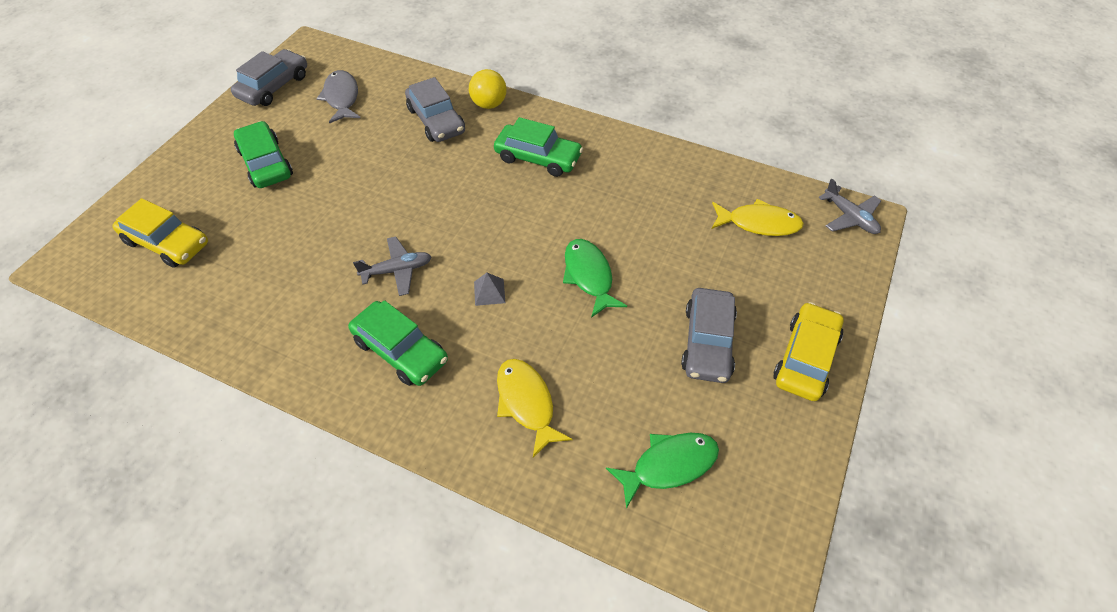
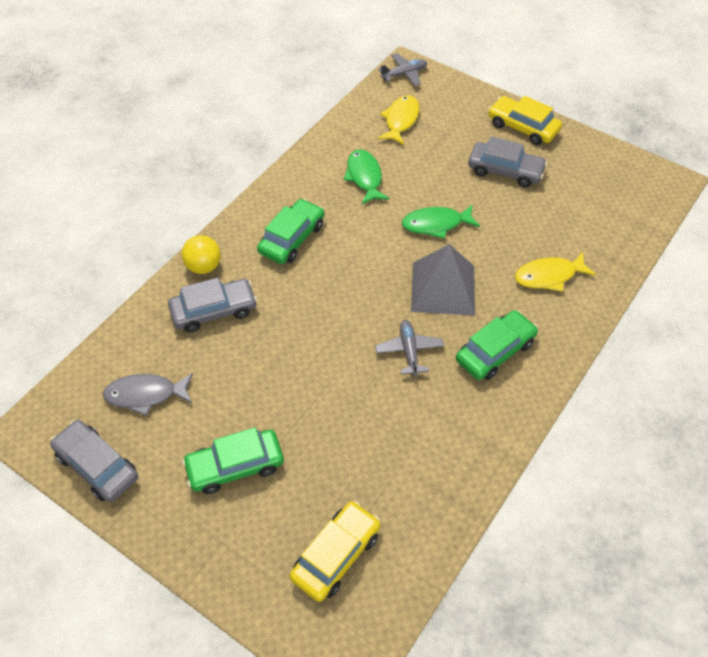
camera: 80 degrees left, 0 degrees up
(489, 292) = (443, 288): grey pyramid -> grey pyramid, size x2.49
(669, 465) = (599, 209): green fish -> green fish (364, 177)

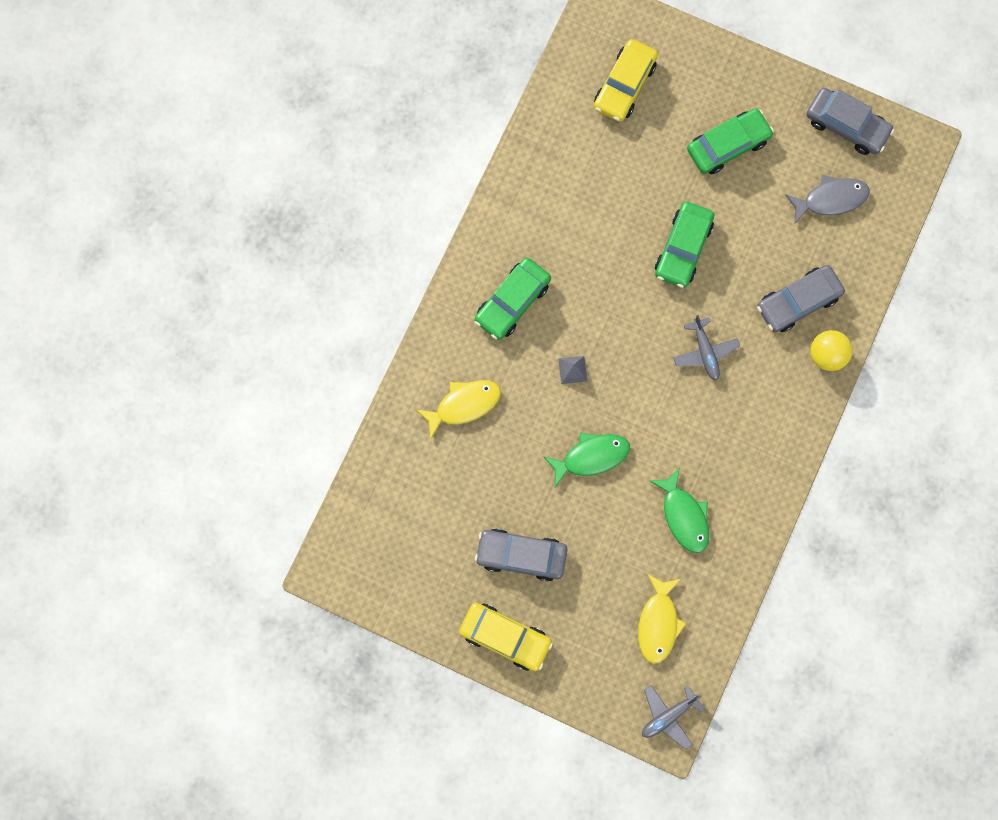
camera: 170 degrees right, 25 degrees up
(292, 238) = (744, 409): green car -> green car (683, 248)
(409, 351) = (595, 288): grey plane -> grey plane (705, 352)
(443, 288) = (572, 369): grey pyramid -> grey pyramid, size x0.40

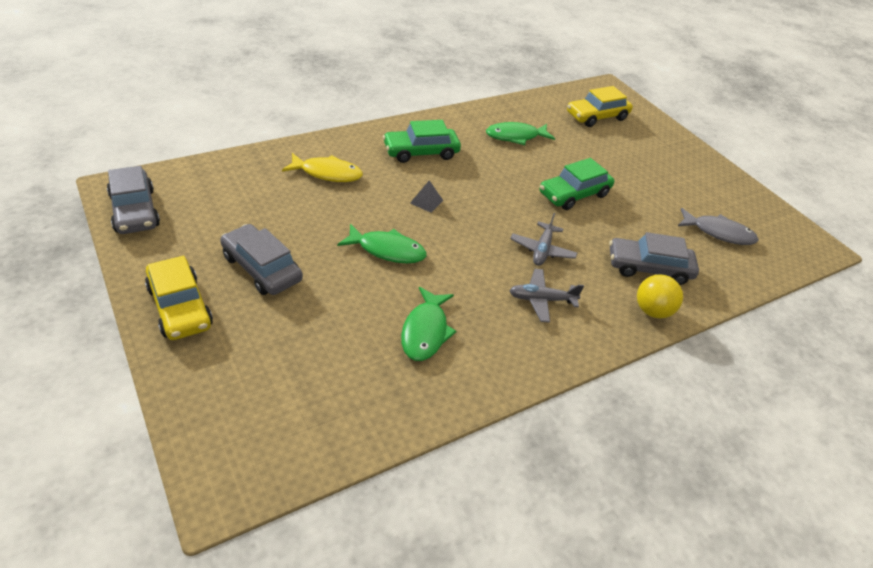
camera: 30 degrees right, 35 degrees down
(574, 197) = (515, 136): none -> green fish
(658, 623) = (319, 390): yellow fish -> none
(668, 716) = (240, 475): grey plane -> grey plane (541, 300)
(728, 145) = (651, 171): green car -> none
(846, 126) = (757, 207): grey car -> grey car (134, 211)

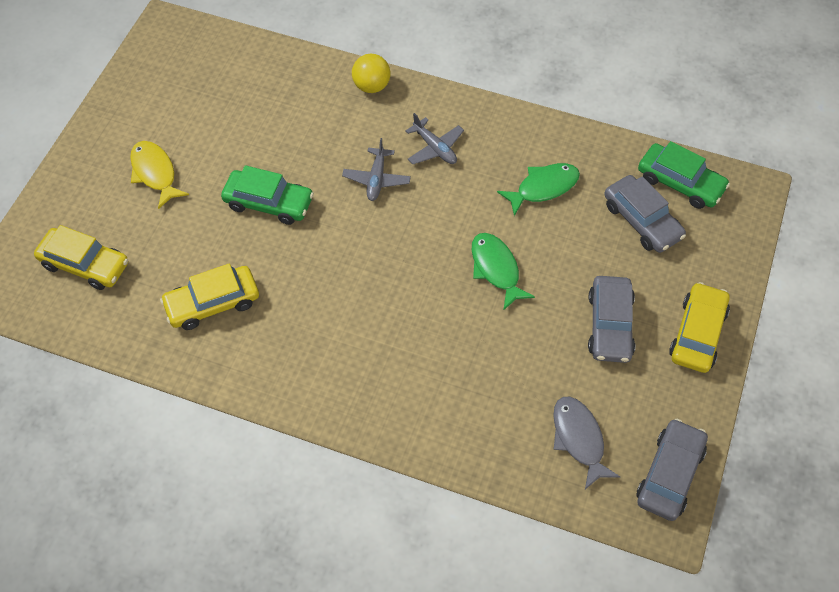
camera: 125 degrees left, 15 degrees up
(327, 173) = (455, 394): yellow fish -> yellow fish (155, 173)
(421, 152) = (334, 354): green car -> green car (680, 183)
(426, 201) = (405, 292): grey pyramid -> none
(515, 136) = (212, 303): green fish -> yellow car
(542, 250) = (376, 179): grey plane -> grey plane turned 120 degrees clockwise
(648, 268) = (320, 109): grey car -> grey car (642, 221)
(718, 233) = (217, 88): grey fish -> grey fish (579, 439)

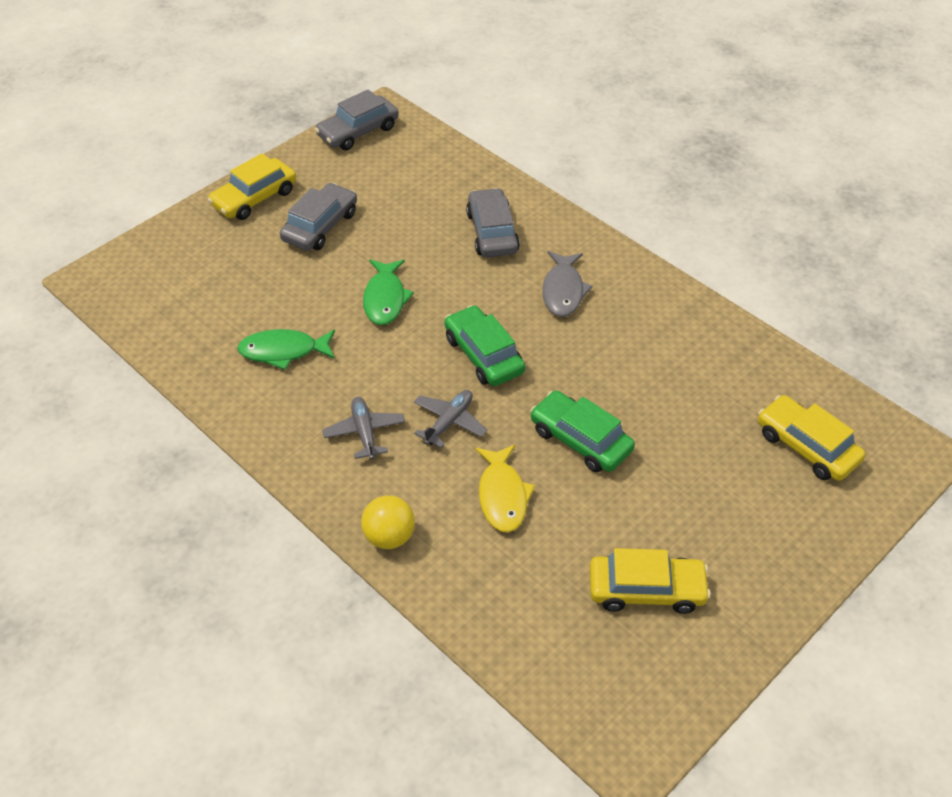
camera: 155 degrees left, 10 degrees down
(155, 173) = (703, 523): yellow fish -> yellow fish (502, 496)
(212, 303) = (677, 363): yellow car -> yellow car (646, 590)
(579, 439) = (408, 169): grey fish -> grey fish (563, 291)
(642, 221) = (217, 290): grey car -> grey car (492, 232)
(680, 183) = (149, 308): green car -> green car (484, 355)

